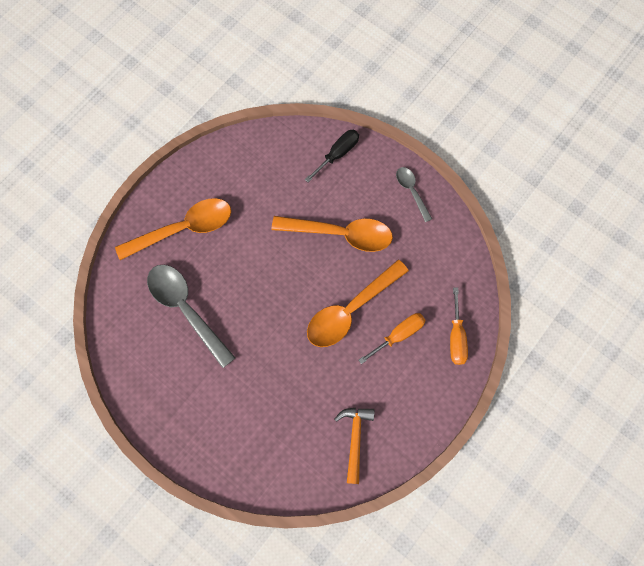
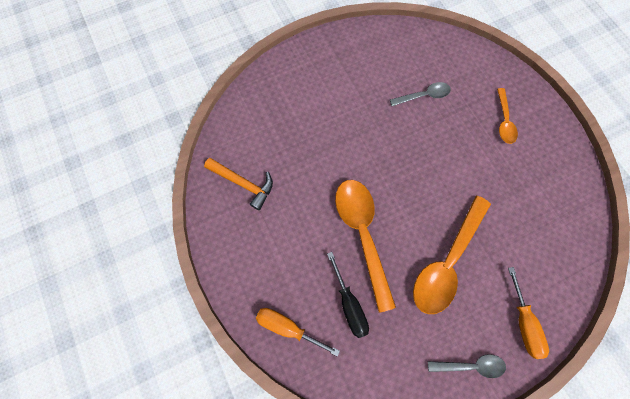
camera: 115 degrees right, 0 degrees up
(184, 228) = (504, 121): orange spoon -> orange spoon, size x0.52
(186, 309) = (423, 96): grey spoon -> grey spoon, size x0.52
(337, 154) = (543, 302): black screwdriver -> black screwdriver (349, 304)
(398, 335) = (317, 268): orange screwdriver -> orange screwdriver (523, 322)

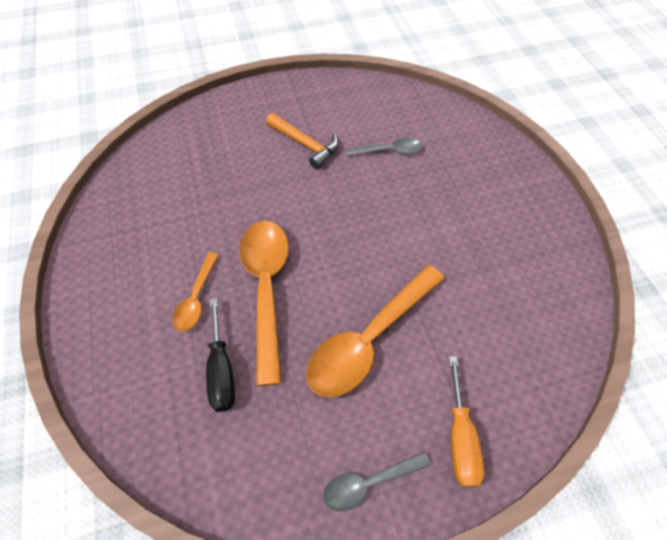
camera: 10 degrees right, 15 degrees down
(243, 183) = (139, 211): orange hammer -> orange hammer (305, 144)
(288, 327) = (129, 385): orange screwdriver -> none
(470, 365) = (368, 483): grey spoon -> grey spoon turned 150 degrees clockwise
(504, 121) = (484, 190): orange spoon -> orange spoon (196, 299)

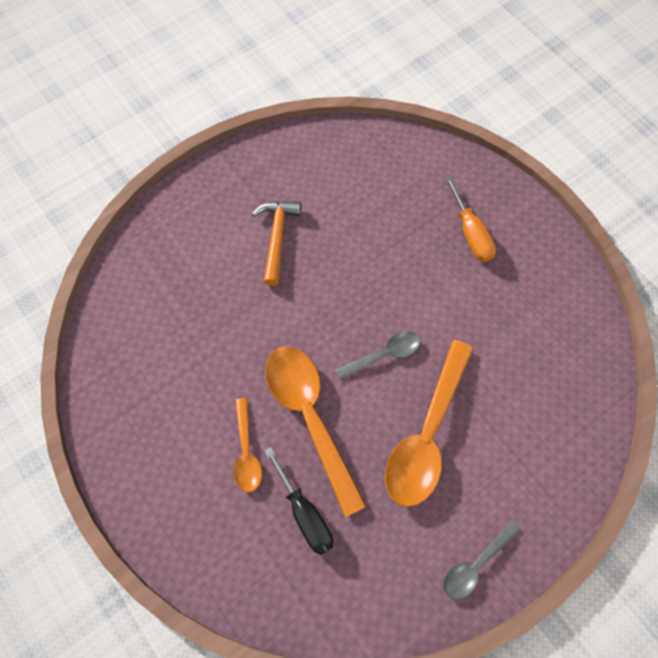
camera: 20 degrees left, 10 degrees up
(305, 144) = (277, 238): orange hammer -> orange hammer turned 105 degrees counterclockwise
(389, 151) = (368, 218): grey spoon -> grey spoon (384, 354)
(460, 437) = (536, 496): orange screwdriver -> orange screwdriver (471, 233)

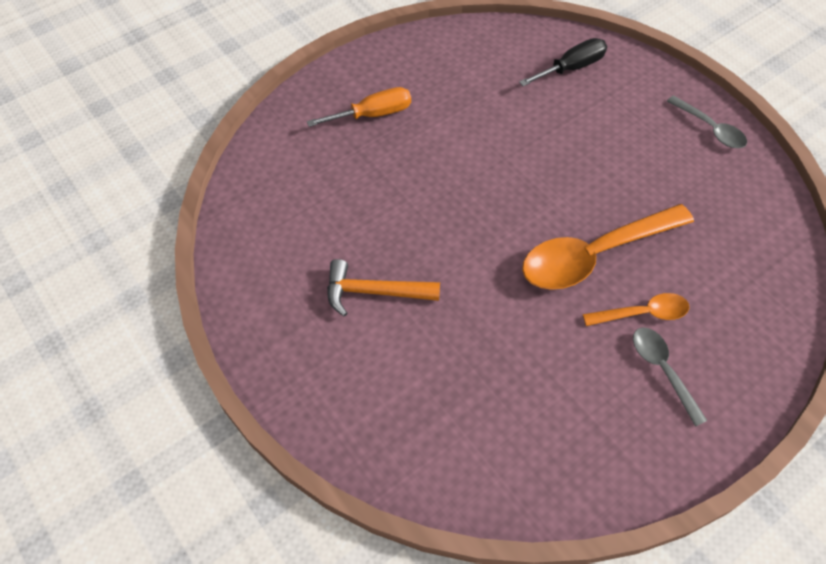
camera: 90 degrees left, 10 degrees down
(304, 513) = (696, 258): black screwdriver -> black screwdriver (571, 68)
(384, 354) = (516, 190): grey spoon -> grey spoon (662, 370)
(427, 435) = (597, 158): orange spoon -> none

